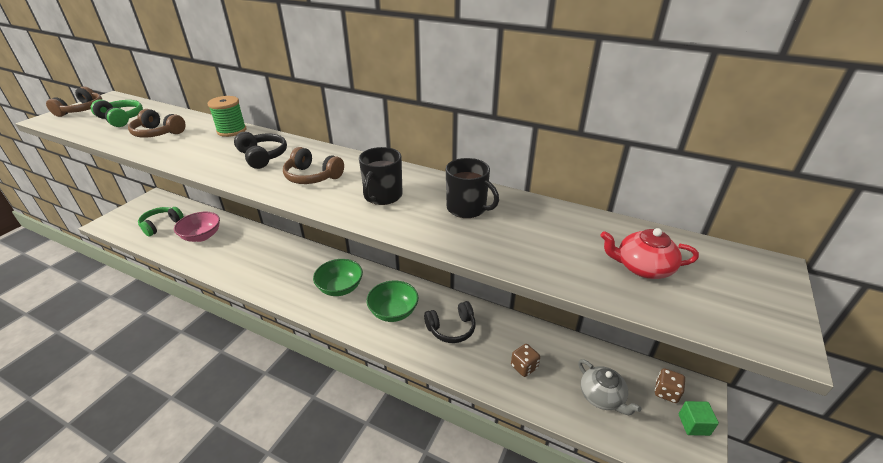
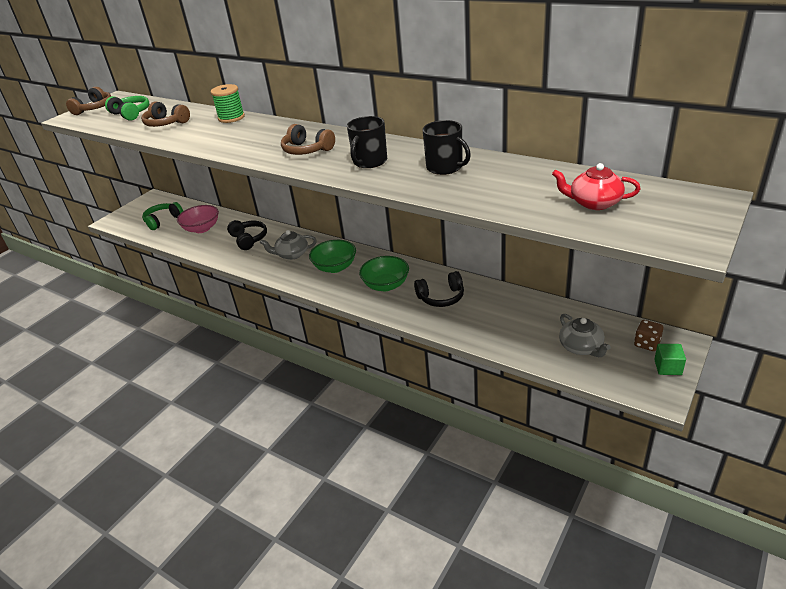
camera: 10 degrees right, 0 degrees up
(262, 156) = (261, 137): black headphones -> black headphones (248, 239)
(295, 271) = (291, 254): none -> grey teapot
(524, 367) = (508, 325): brown dice -> none

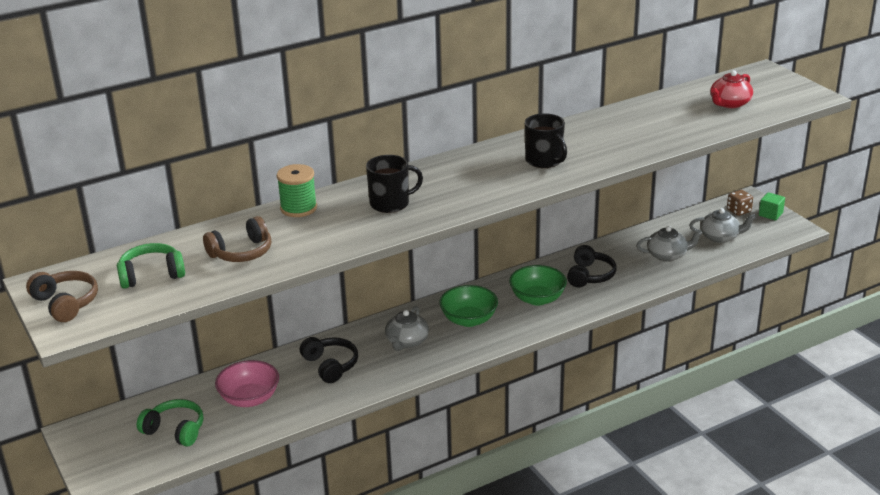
camera: 65 degrees left, 5 degrees down
(163, 220) = (175, 430): green headphones -> green headphones turned 135 degrees clockwise
(248, 239) = (330, 366): black headphones -> black headphones turned 60 degrees clockwise
(307, 150) = (471, 183): brown headphones -> none
(445, 167) = (602, 134): black mug -> black mug (390, 203)
(514, 326) = (667, 255): none -> grey teapot

